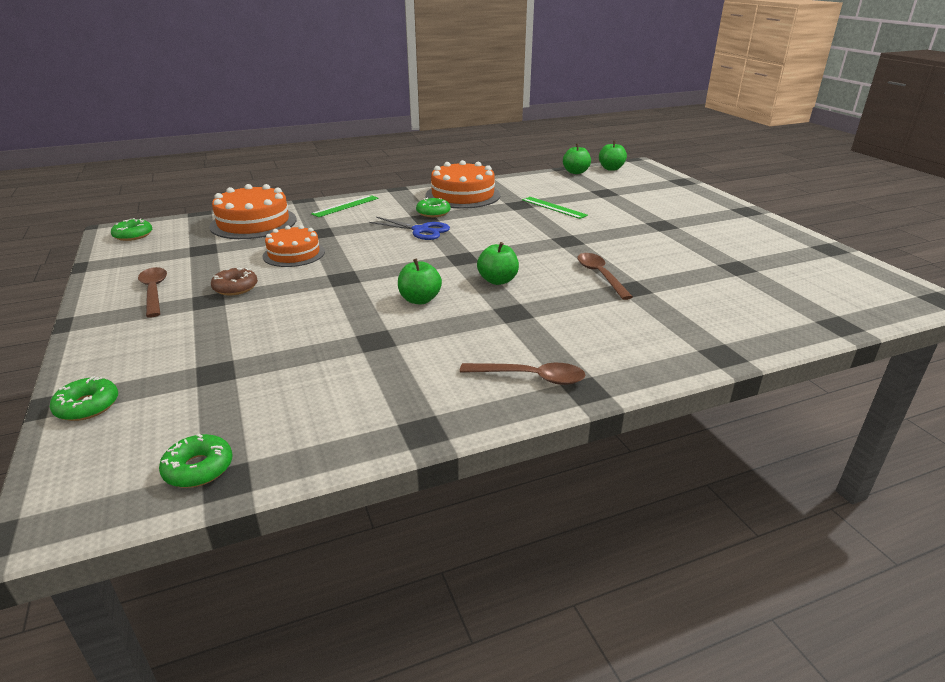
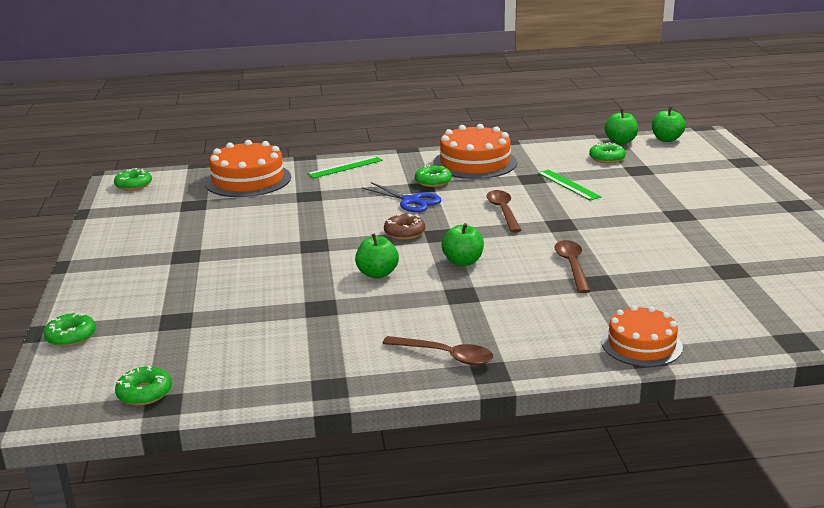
camera: 15 degrees right, 5 degrees down
(154, 291) = (141, 243): brown spoon -> brown spoon (503, 211)
(235, 287) = (212, 246): brown donut -> brown donut (404, 232)
(294, 254) = (276, 216): orange cake -> orange cake (641, 344)
(572, 185) = (607, 158): none -> green donut

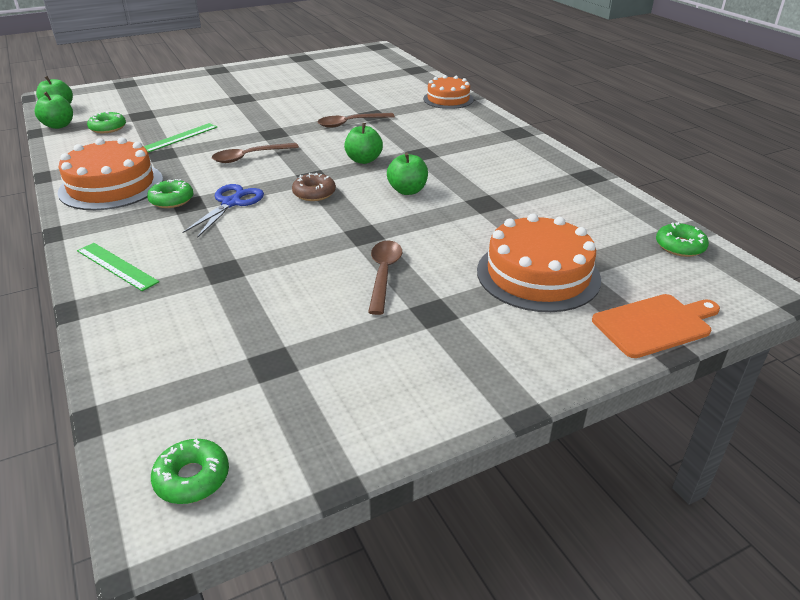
camera: 110 degrees left, 10 degrees up
(71, 336) = (655, 325): green donut -> orange cutting board
(248, 180) = (165, 340): orange cake -> orange cake (538, 274)
(445, 356) = (511, 147): brown spoon -> brown spoon (383, 274)

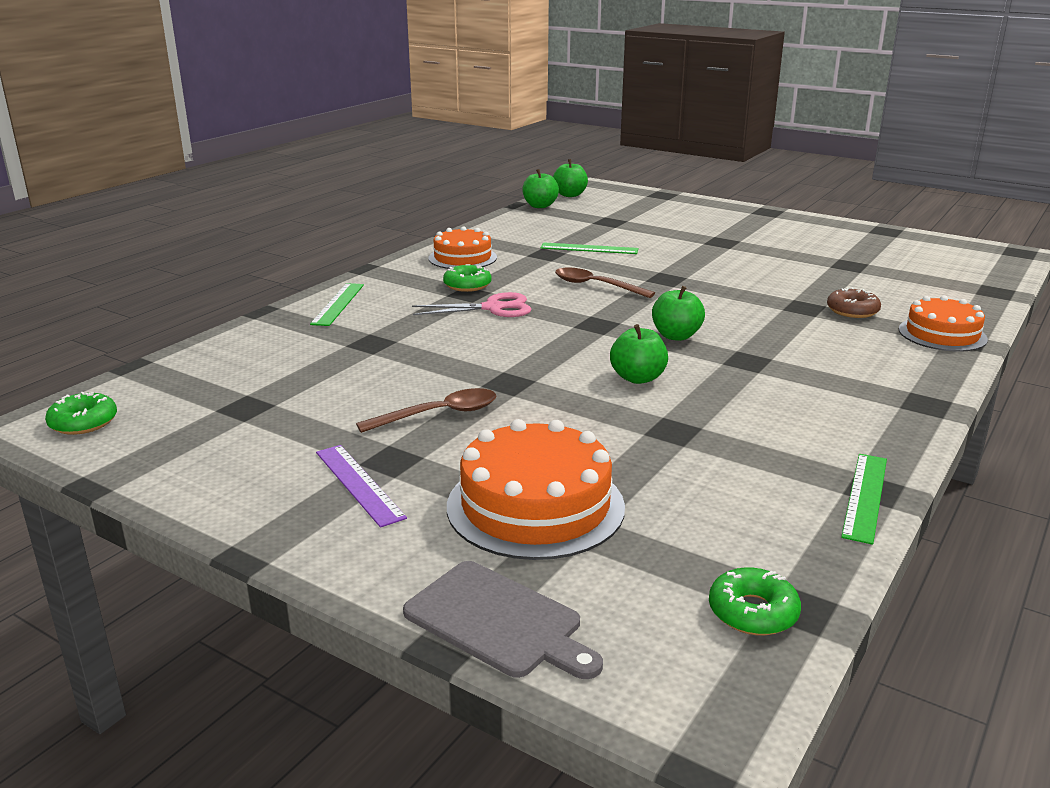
camera: 60 degrees right, 10 degrees down
(108, 128) = (563, 220): green donut -> none
(111, 186) = (462, 258): orange cake -> orange cake, size x0.65
(231, 203) = (493, 308): blue scissors -> pink scissors
(314, 193) = (562, 335): brown donut -> brown donut (852, 311)
(350, 123) = (757, 304): brown spoon -> none
(457, 335) = (358, 484): none -> purple ruler
(594, 181) = (865, 496): none -> green ruler
(655, 325) = (498, 621): orange cutting board -> grey cutting board

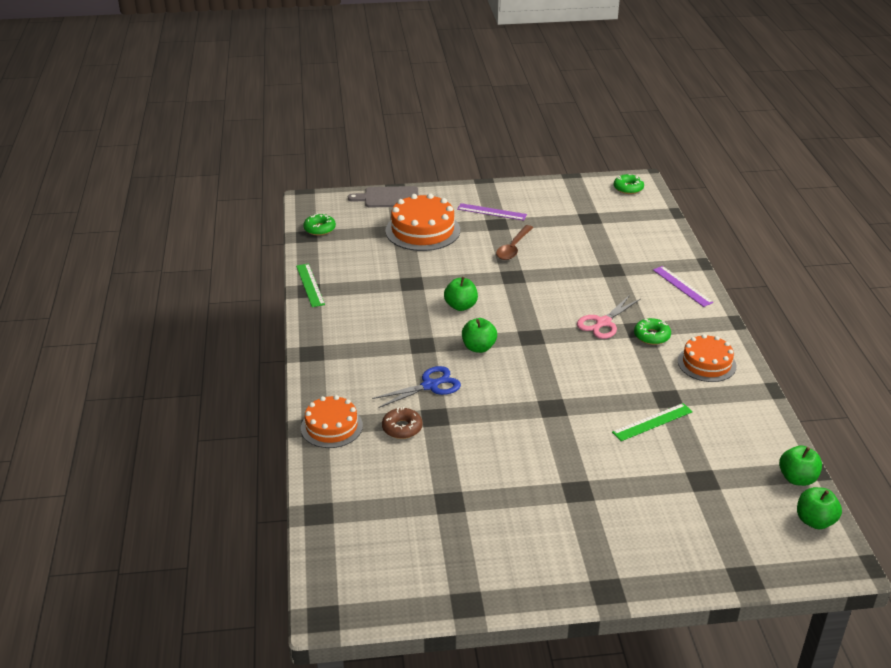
camera: 140 degrees right, 10 degrees up
(338, 304) = (682, 286): green ruler -> purple ruler
(595, 286) = (582, 374): brown spoon -> none
(782, 327) = (430, 386): none -> blue scissors

